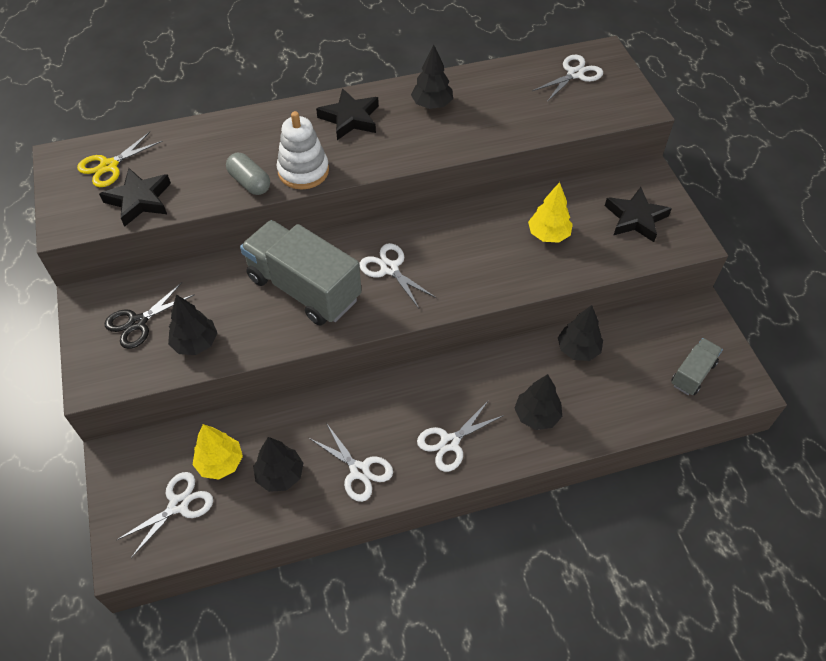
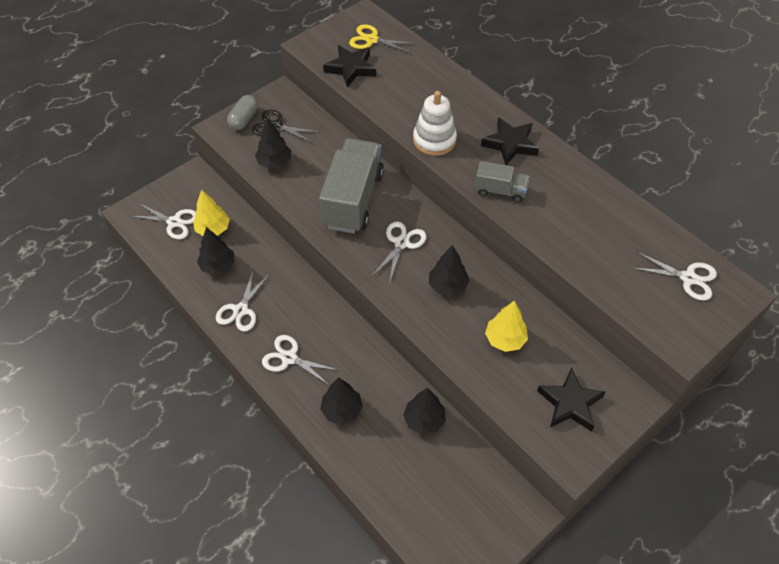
camera: 65 degrees right, 0 degrees up
(250, 182) = (403, 116): grey capsule -> grey capsule (244, 119)
(432, 105) = (565, 189): black tree -> black tree (447, 286)
(693, 374) = (447, 524): grey truck -> grey truck (500, 191)

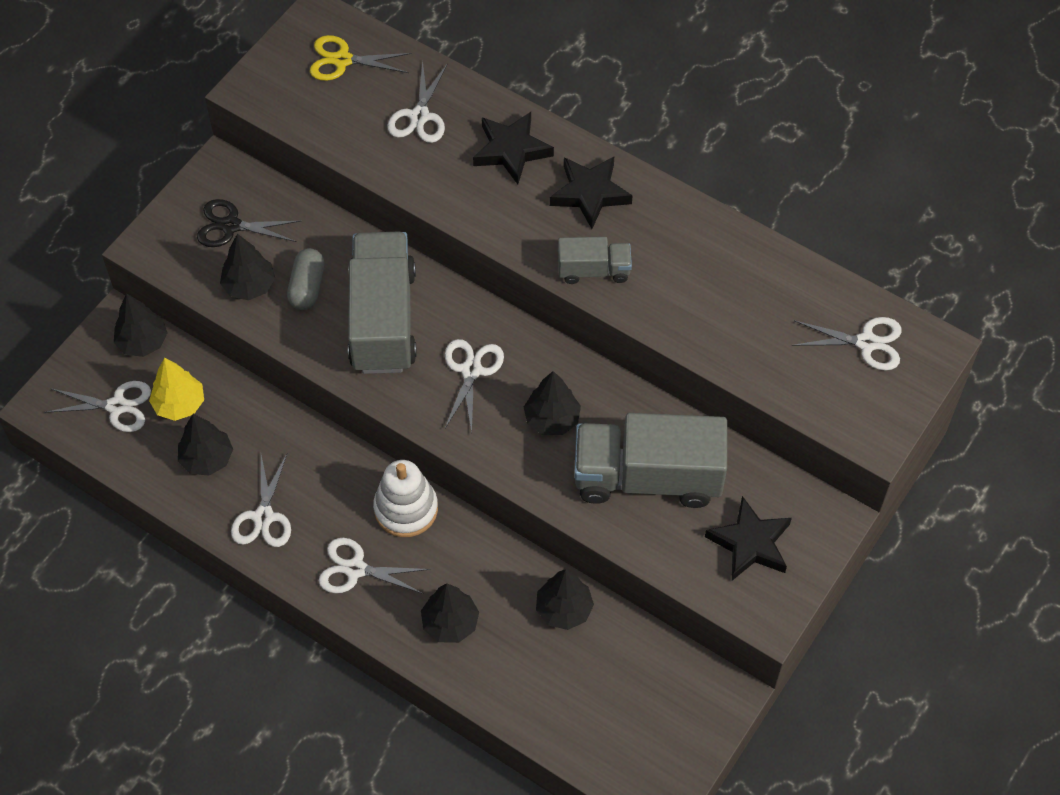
camera: 15 degrees left, 5 degrees up
(204, 188) = (142, 342): none -> black tree
(244, 119) = (178, 224): grey capsule -> grey capsule (307, 287)
(351, 68) = (326, 117): black star -> black star (511, 150)
(410, 79) = (419, 116): none -> white scissors
(434, 140) = (482, 210): white stacking toy -> white stacking toy (406, 509)
(505, 339) = (647, 477): yellow tree -> grey truck

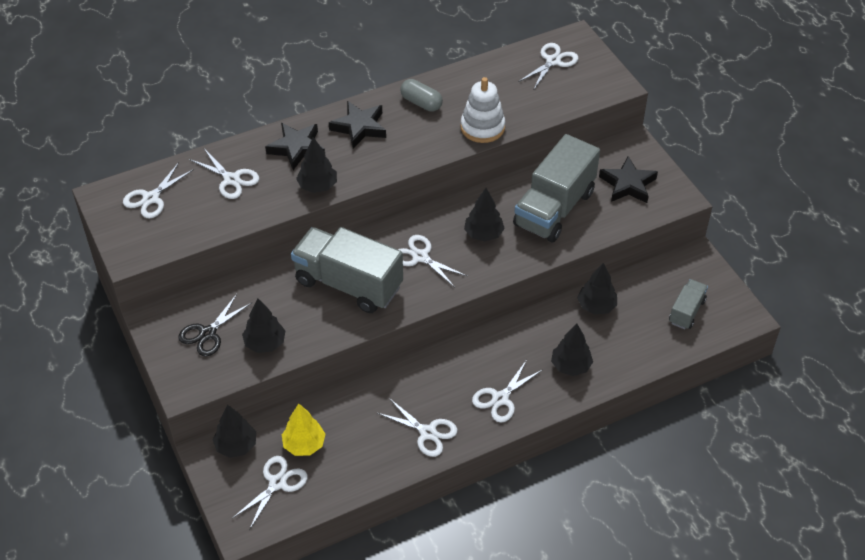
camera: 60 degrees left, 10 degrees down
(207, 459) = (359, 446): black tree -> black tree (318, 186)
(307, 287) = (291, 313): grey capsule -> grey capsule (421, 103)
(342, 60) = (151, 198): yellow scissors -> white scissors
(406, 509) = (474, 353): white stacking toy -> white stacking toy (482, 127)
(593, 270) = (416, 149): grey truck -> grey truck (686, 311)

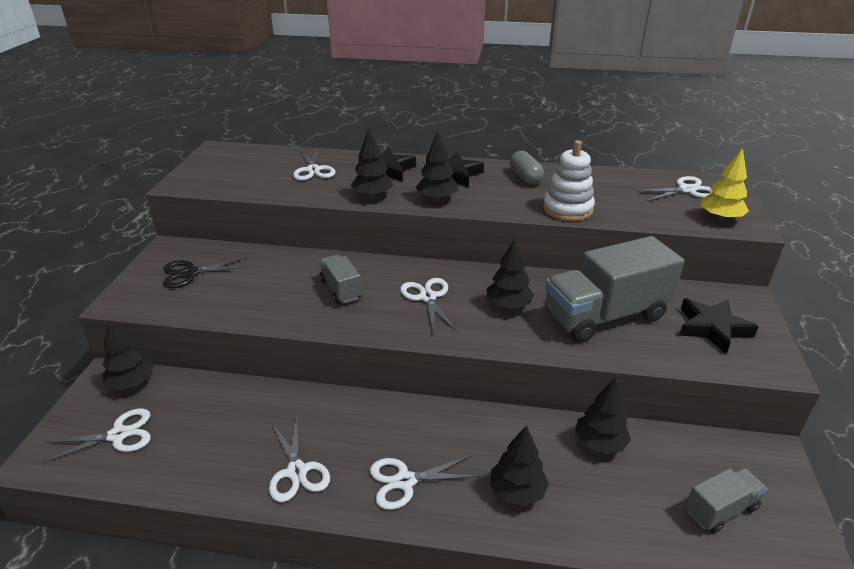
camera: 35 degrees right, 15 degrees down
(151, 198) = (244, 161): white scissors -> none
(265, 343) = (220, 300): black tree -> black tree (437, 199)
(304, 444) = (181, 414): yellow tree -> yellow tree (720, 218)
(348, 284) = (341, 289): grey truck -> grey truck, size x0.50

